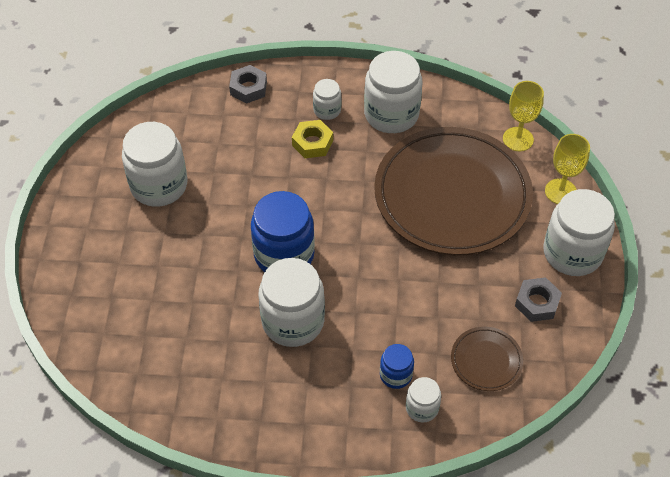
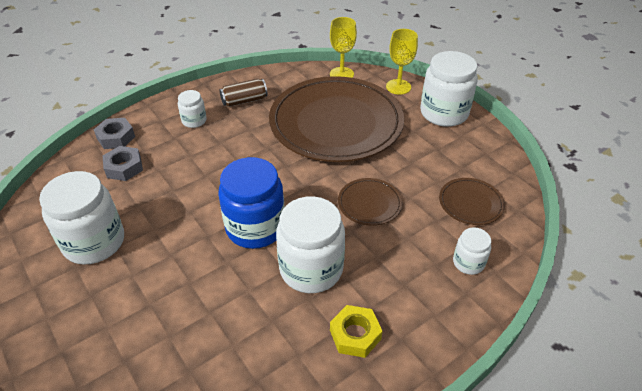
camera: 40 degrees left, 10 degrees down
(312, 143) = (203, 145): yellow nut -> yellow nut (355, 335)
(391, 114) = (244, 101): white jar -> brown can
(395, 375) = (426, 253): blue jar -> none
(396, 298) = (369, 204): none -> brown plate
(537, 303) = (458, 151): grey nut -> grey nut (124, 167)

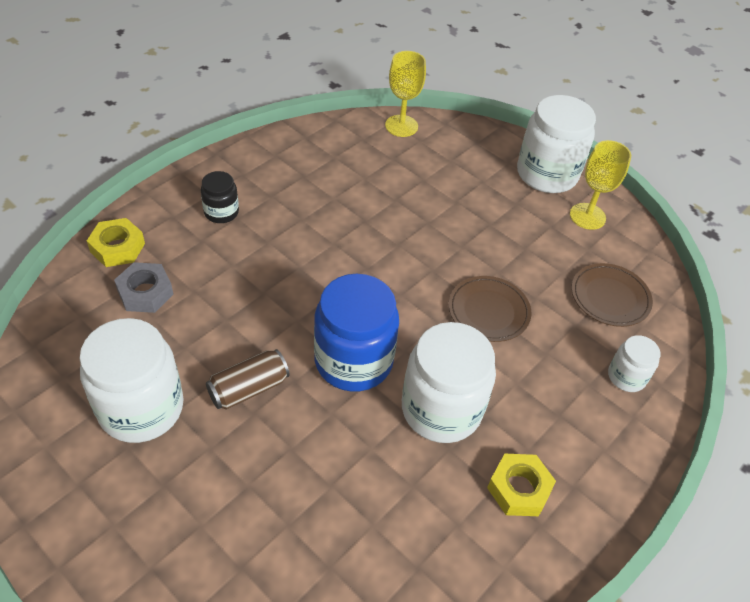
camera: 15 degrees left, 5 degrees up
(116, 137) = (117, 248): grey nut -> yellow nut
(194, 121) = (221, 212): white jar -> black jar
(244, 101) = (282, 176): brown can -> brown can (249, 388)
(336, 123) = (414, 200): brown plate -> none
(398, 87) = (480, 140): yellow goblet -> yellow goblet (587, 216)

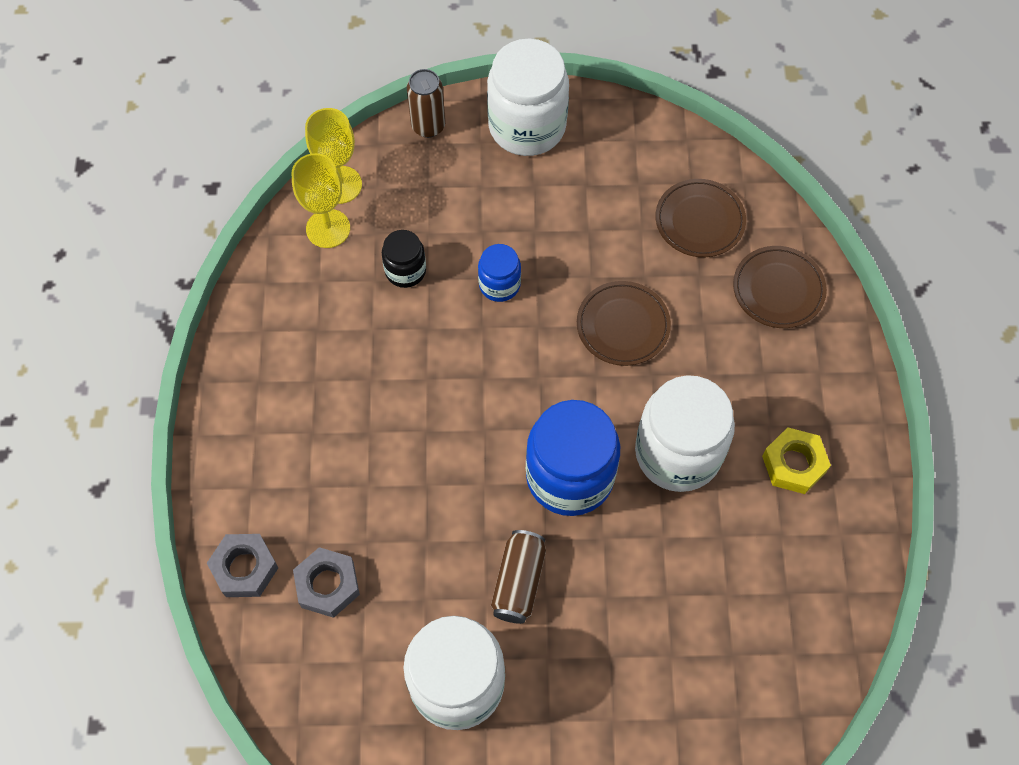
camera: 40 degrees left, 15 degrees up
(117, 248) = (244, 568): yellow nut -> grey nut
(221, 212) = (291, 441): black jar -> black jar (405, 270)
(434, 232) = (499, 284): none -> blue jar
(485, 135) = (428, 126): none -> brown can
(587, 216) = (605, 146): yellow goblet -> yellow goblet (328, 228)
(626, 376) = (778, 289): white jar -> brown plate

